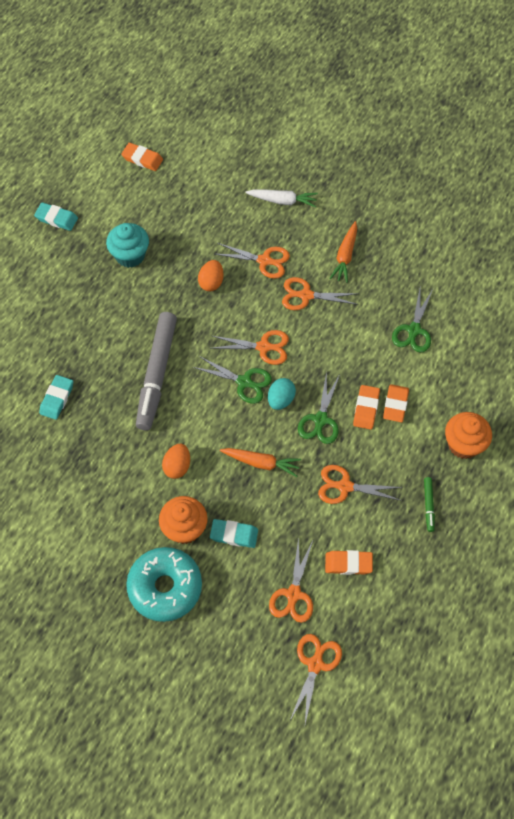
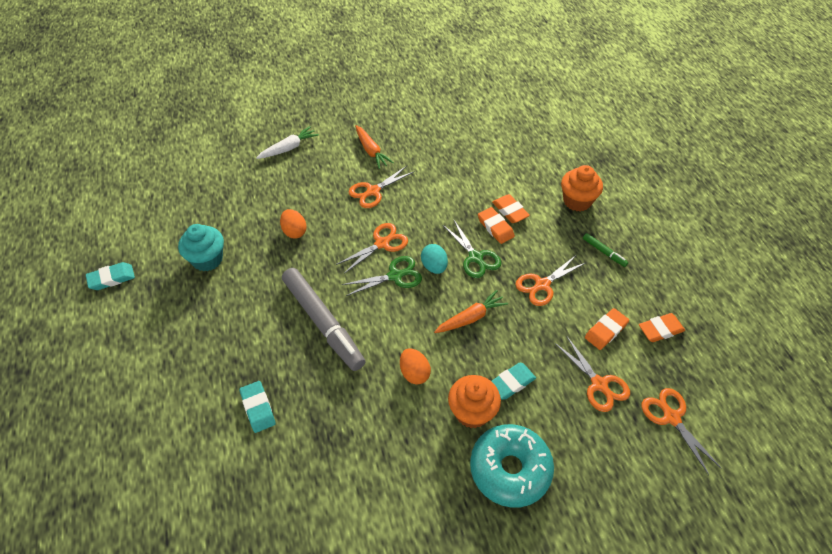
camera: 45 degrees left, 10 degrees down
(142, 159) = (146, 191): orange eraser -> orange eraser (660, 329)
(264, 261) = (318, 191): orange scissors -> none
(414, 330) = (467, 161): green scissors -> none

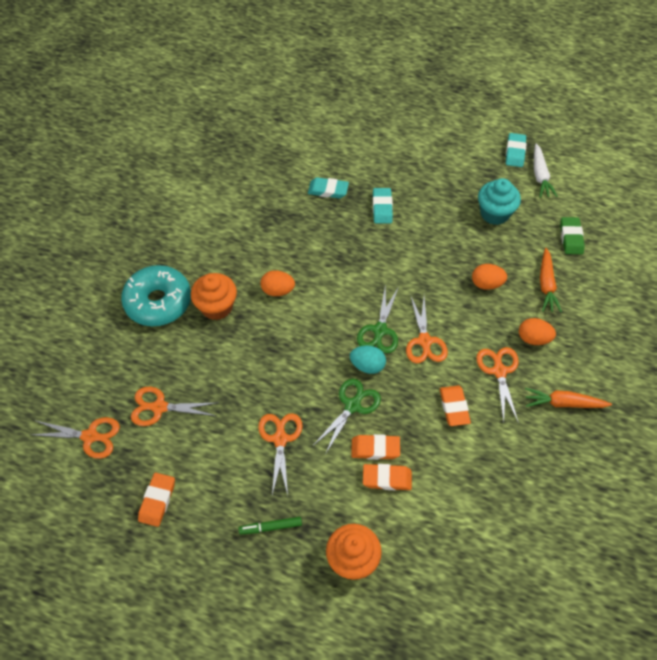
camera: 125 degrees right, 5 degrees up
(206, 201) = (571, 238): none -> green eraser
(289, 148) = (613, 332): white carrot -> white carrot (540, 176)
(323, 322) = (371, 258): grey marker -> none
(328, 185) = (533, 339): none -> orange egg
(471, 318) = (293, 359): orange carrot -> orange carrot (546, 285)
(475, 257) = (352, 406): green scissors -> green scissors turned 120 degrees clockwise
(511, 383) = (215, 347): turquoise eraser -> turquoise eraser (382, 208)
(605, 331) = (195, 453): orange eraser -> orange eraser (454, 407)

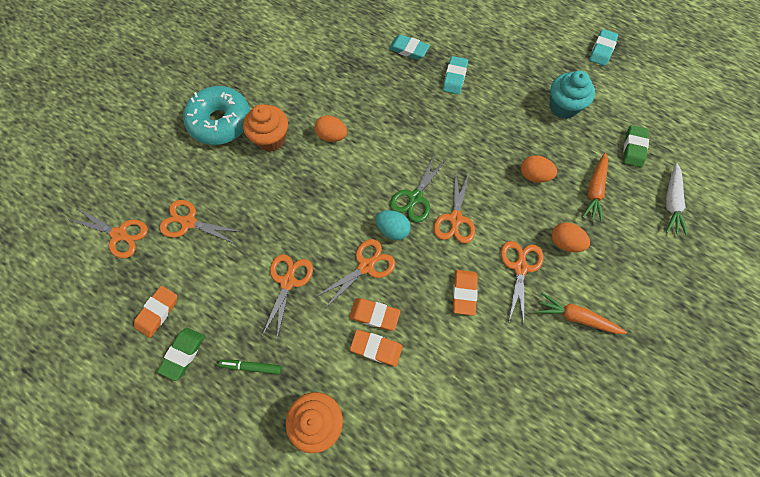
camera: 15 degrees right, 10 degrees up
(197, 533) = (183, 354): none -> green eraser
(352, 406) = (366, 266): green scissors -> orange scissors
(540, 176) = (620, 78): white carrot -> white carrot (671, 202)

